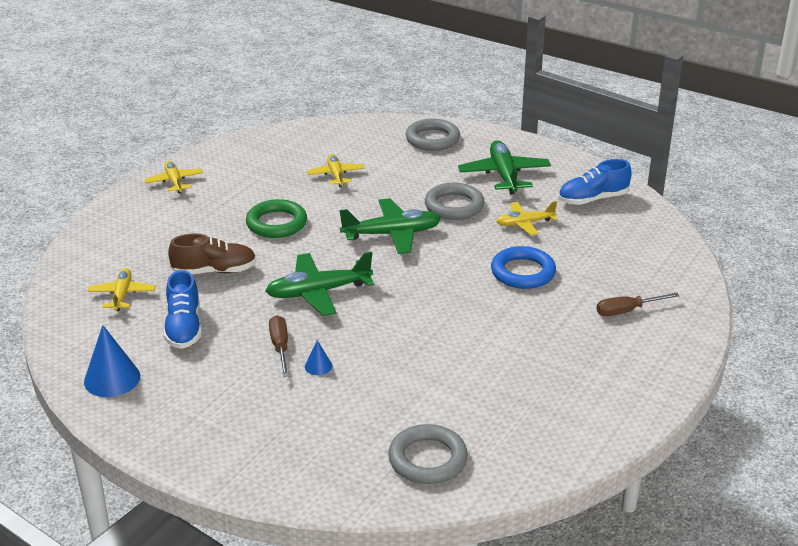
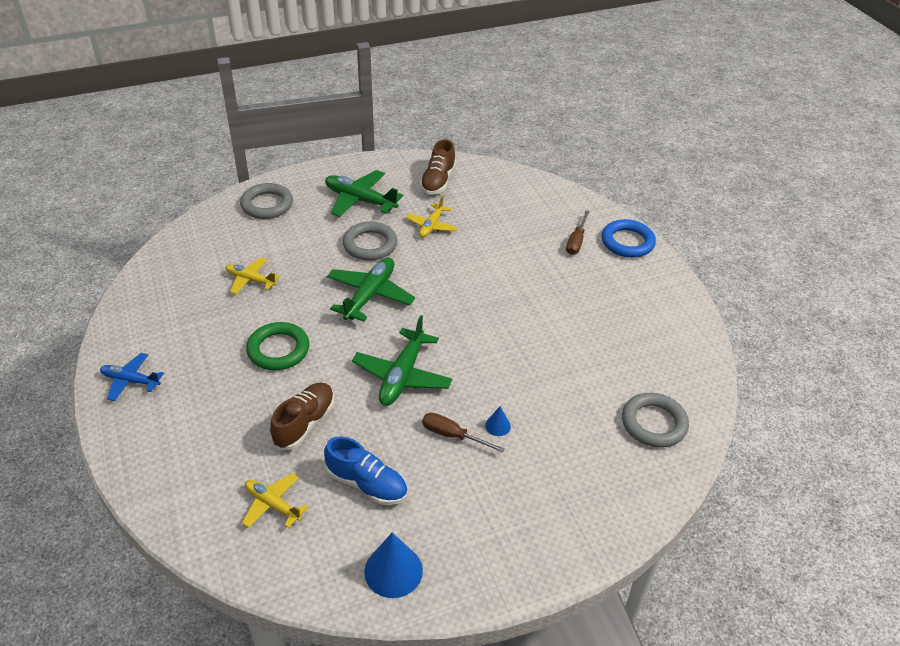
camera: 55 degrees left, 10 degrees up
(174, 182) = (130, 381): yellow plane -> blue plane
(523, 272) = (488, 260): blue ring -> blue ring (627, 242)
(593, 199) = (438, 181): blue shoe -> brown shoe

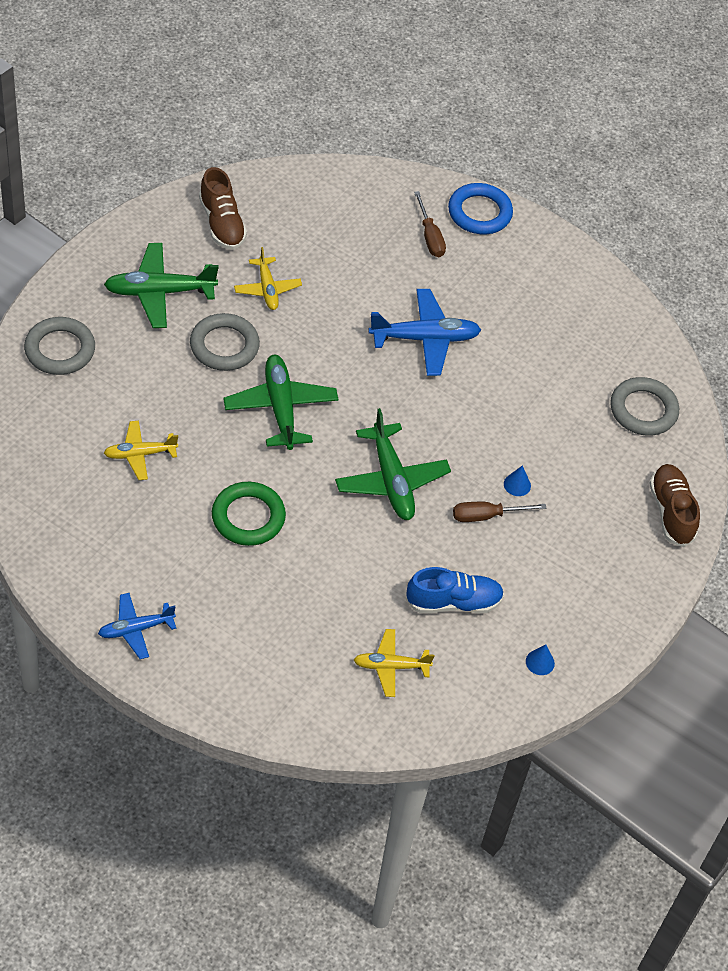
camera: 40 degrees left, 10 degrees up
(304, 423) = (346, 577): brown shoe -> brown shoe (671, 512)
(393, 571) = (540, 662): blue cone -> blue cone, size x0.51
(515, 299) = (425, 339): none -> blue plane

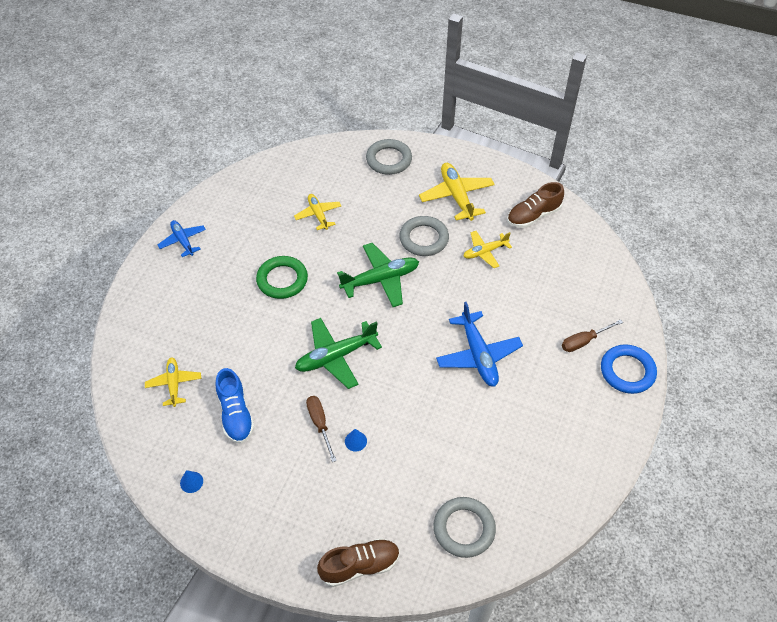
camera: 85 degrees right, 0 degrees up
(159, 292) = (456, 196): green plane -> yellow plane

